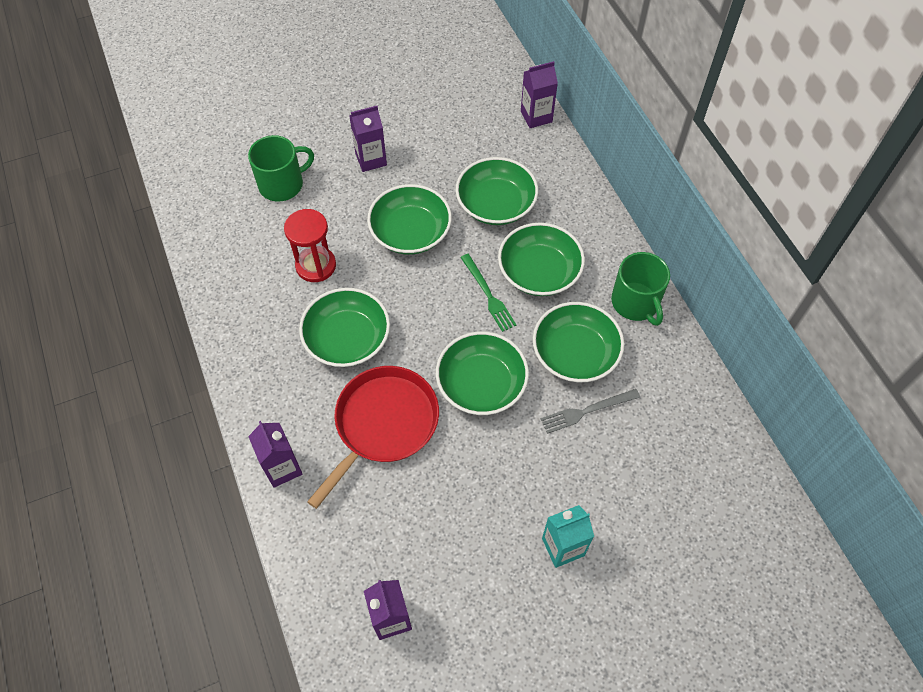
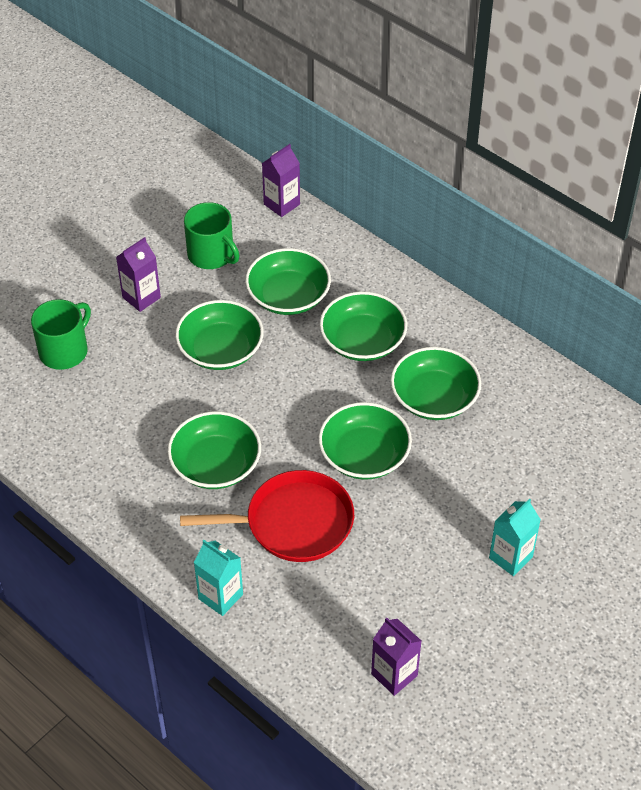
camera: 25 degrees left, 10 degrees down
(282, 468) = (220, 596): purple carton -> turquoise carton
(316, 265) = (145, 412): red hourglass -> none
(383, 424) = (293, 523): red pan -> red pan turned 75 degrees clockwise
(488, 294) = (327, 377): green fork -> none
(587, 411) = (471, 441): grey fork -> none
(635, 302) = (464, 335): green mug -> green mug (211, 255)

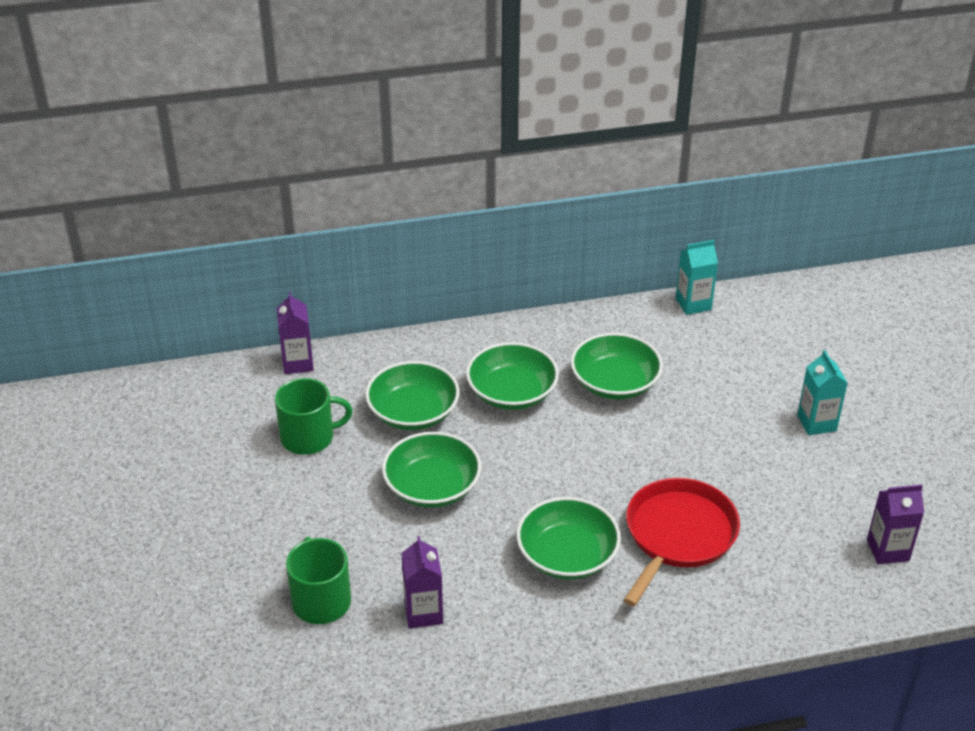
camera: 55 degrees left, 10 degrees down
(141, 297) = (310, 511): purple carton -> purple carton (423, 613)
(220, 596) = (723, 625): turquoise carton -> turquoise carton (693, 304)
(364, 455) = (640, 454): green bowl -> none

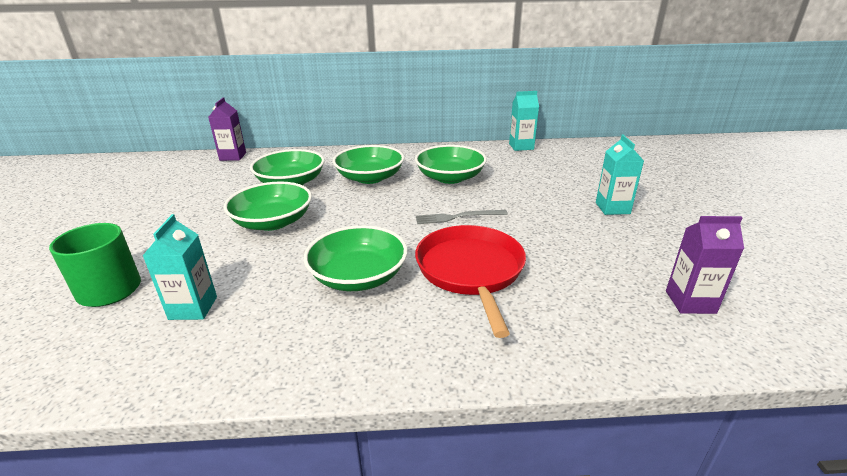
camera: 10 degrees right, 10 degrees down
(309, 437) = (205, 189): green mug -> none
(423, 613) = (193, 308): purple carton -> turquoise carton
(644, 456) = (457, 217): none -> grey fork
(678, 535) = (471, 270): red pan -> red pan turned 45 degrees counterclockwise

